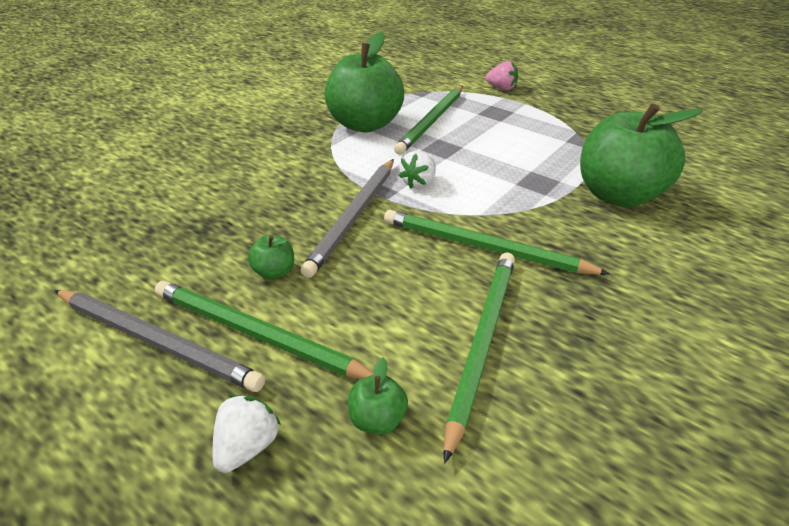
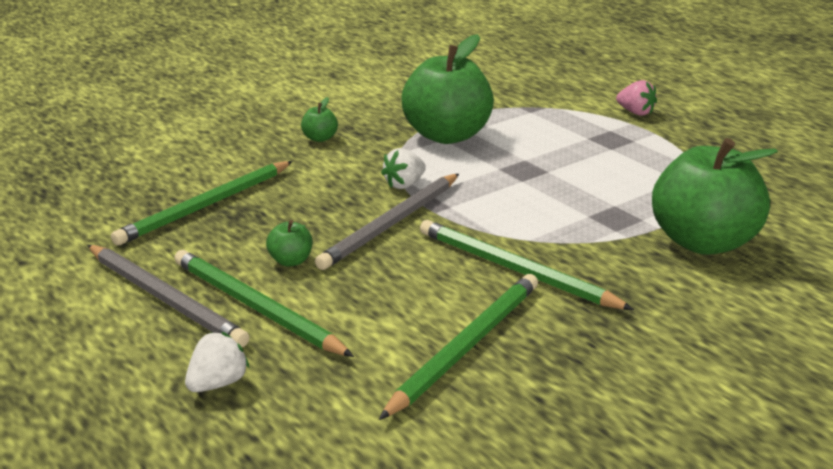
camera: 15 degrees right, 10 degrees down
(377, 419) = (337, 385): green apple -> green apple (320, 138)
(419, 183) = (477, 202): white strawberry -> white strawberry (404, 185)
(432, 121) = (527, 141): green pencil -> green pencil (206, 206)

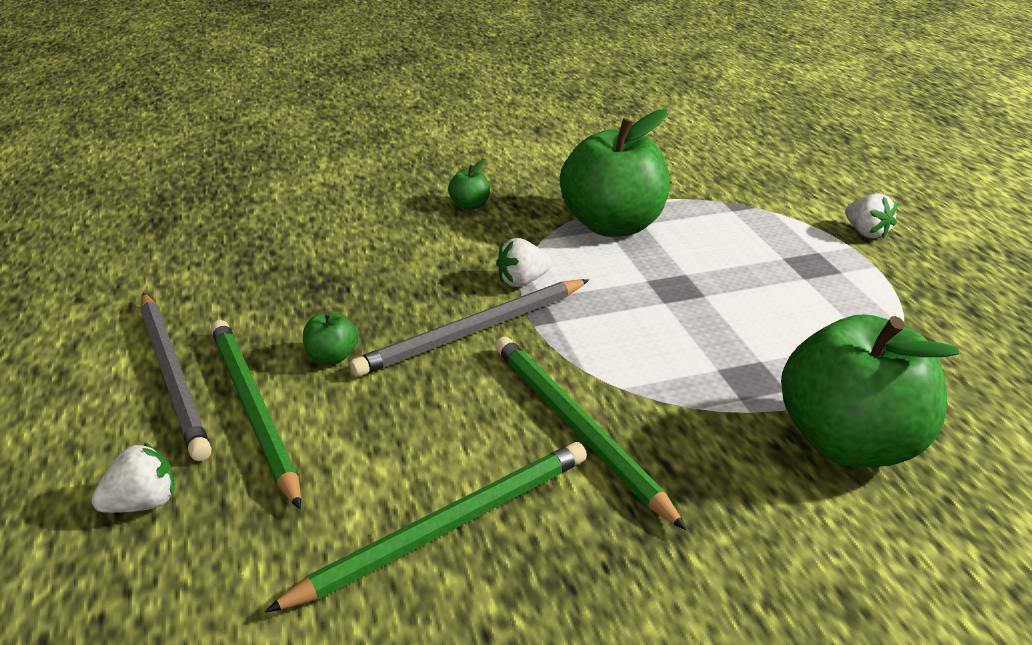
camera: 20 degrees right, 5 degrees up
(206, 206) = (296, 268): green pencil -> none
(635, 112) = (866, 233): pink strawberry -> white strawberry

